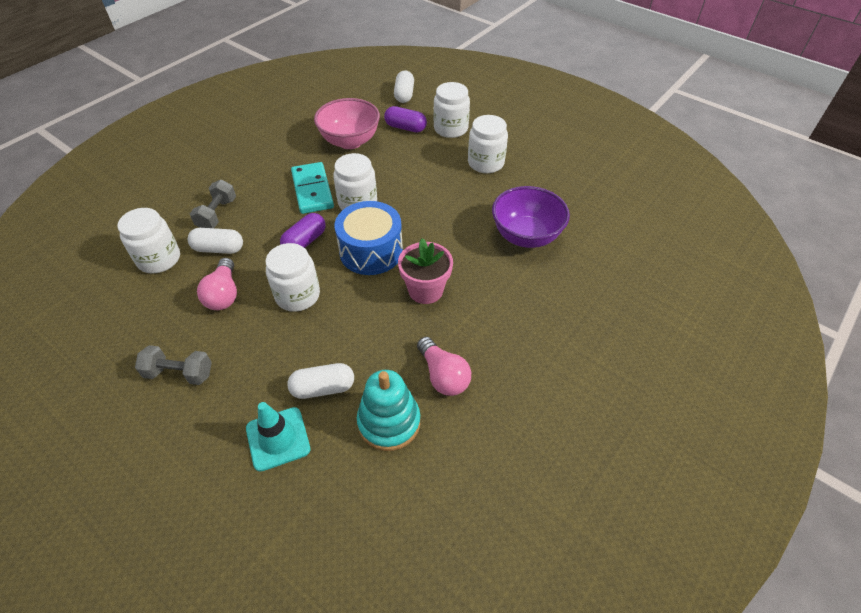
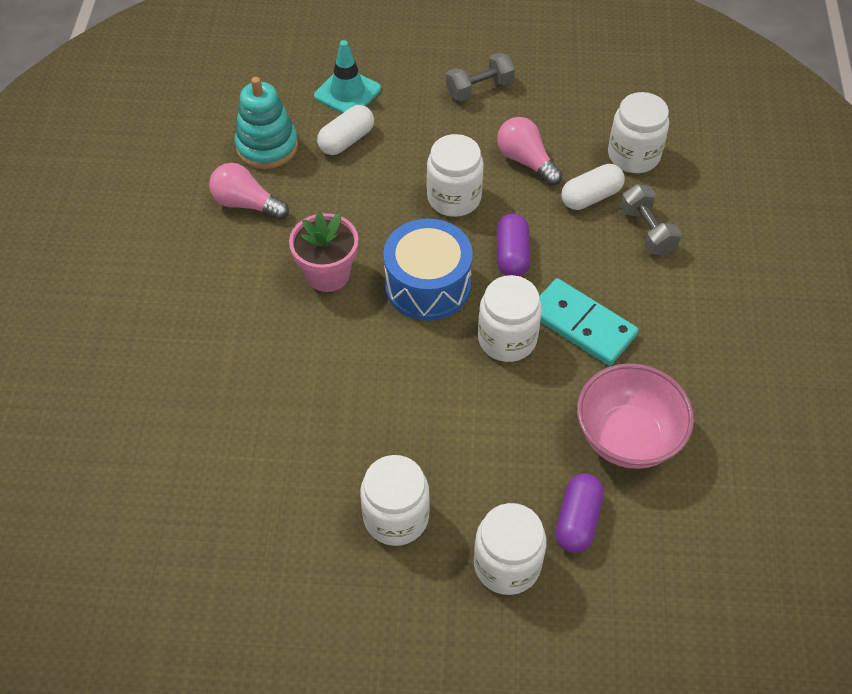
camera: 145 degrees right, 5 degrees up
(404, 95) = (657, 606): white capsule -> none
(405, 127) = (577, 520): purple capsule -> purple capsule turned 60 degrees counterclockwise
(526, 236) = (257, 412): purple bowl -> none

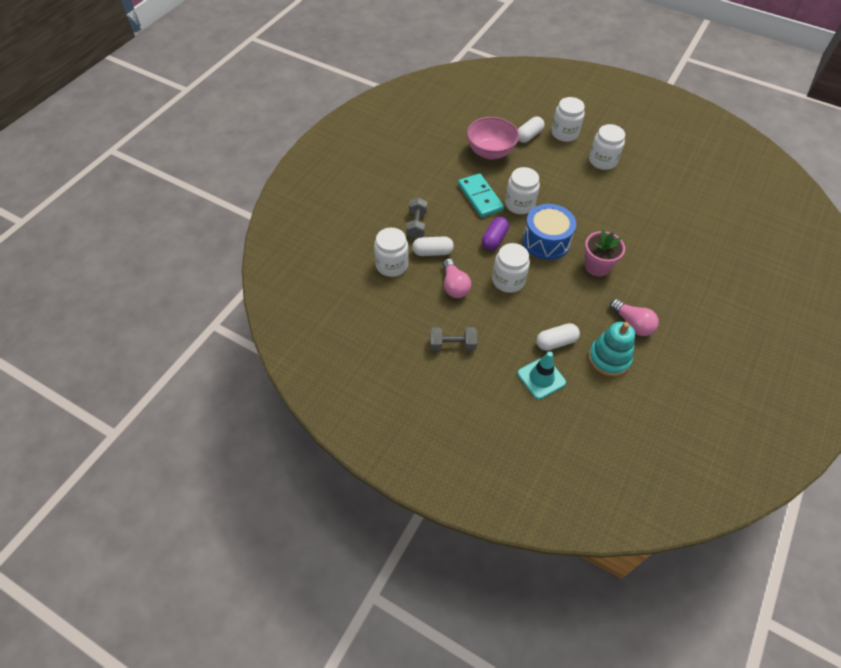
camera: 155 degrees left, 0 degrees up
(577, 520) = (529, 136): purple capsule -> white capsule

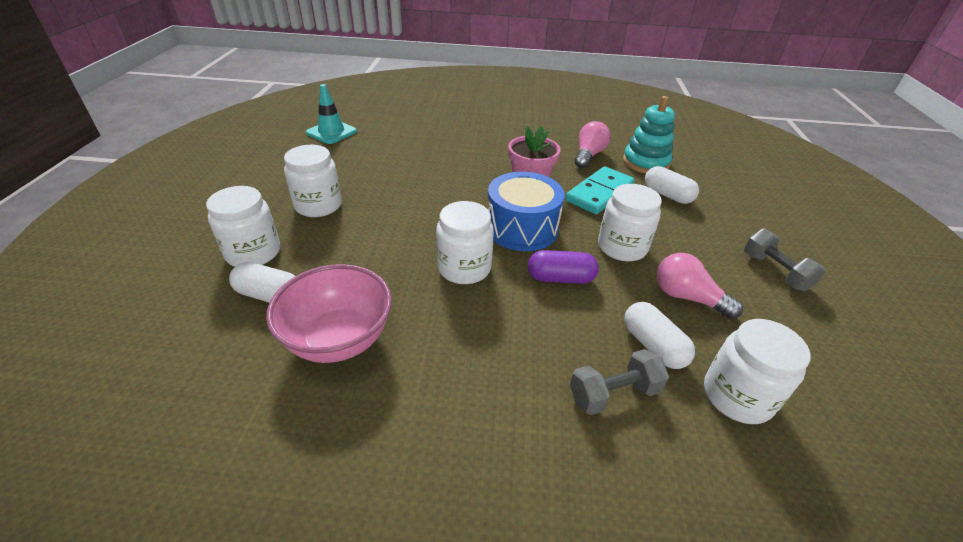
camera: 115 degrees left, 15 degrees down
(454, 286) = (687, 297): pink light bulb -> pink light bulb turned 105 degrees counterclockwise
(480, 197) = (477, 319): turquoise domino -> turquoise domino (599, 193)
(541, 378) = (722, 197): turquoise traffic cone -> turquoise traffic cone (331, 132)

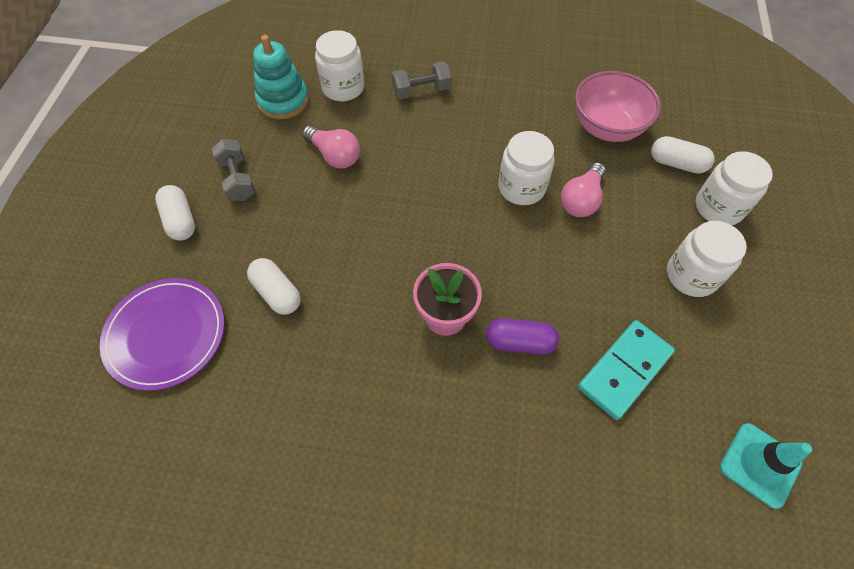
camera: 175 degrees left, 20 degrees up
(522, 228) = (464, 237): blue drum -> none
(560, 278) = (437, 175): purple capsule -> purple capsule (520, 342)
(588, 155) = (346, 391): pink light bulb -> pink light bulb (581, 200)
(599, 193) = (361, 297): turquoise domino -> turquoise domino (624, 370)
(622, 247) = (368, 210): white jar -> none
(645, 162) = (268, 369): turquoise stacking toy -> turquoise stacking toy (283, 100)
(653, 345) = (382, 119): white capsule -> white capsule (180, 220)
(730, 176) = (166, 334): none -> purple plate

